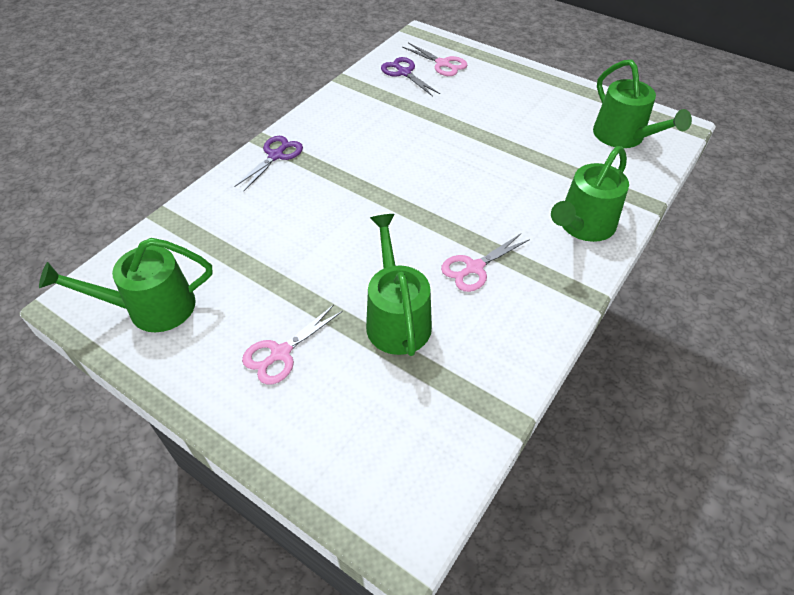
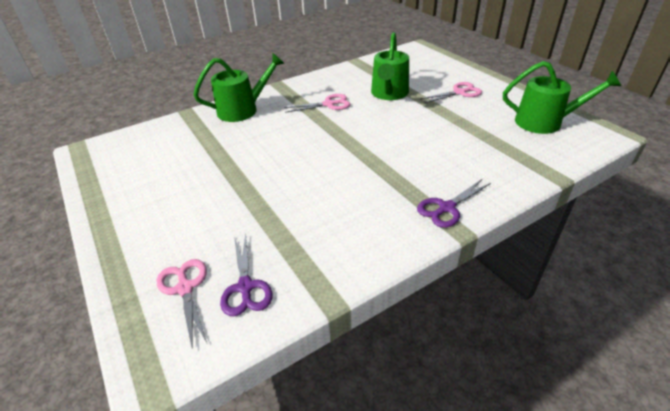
camera: 155 degrees left, 10 degrees down
(623, 137) = (134, 153): green watering can -> none

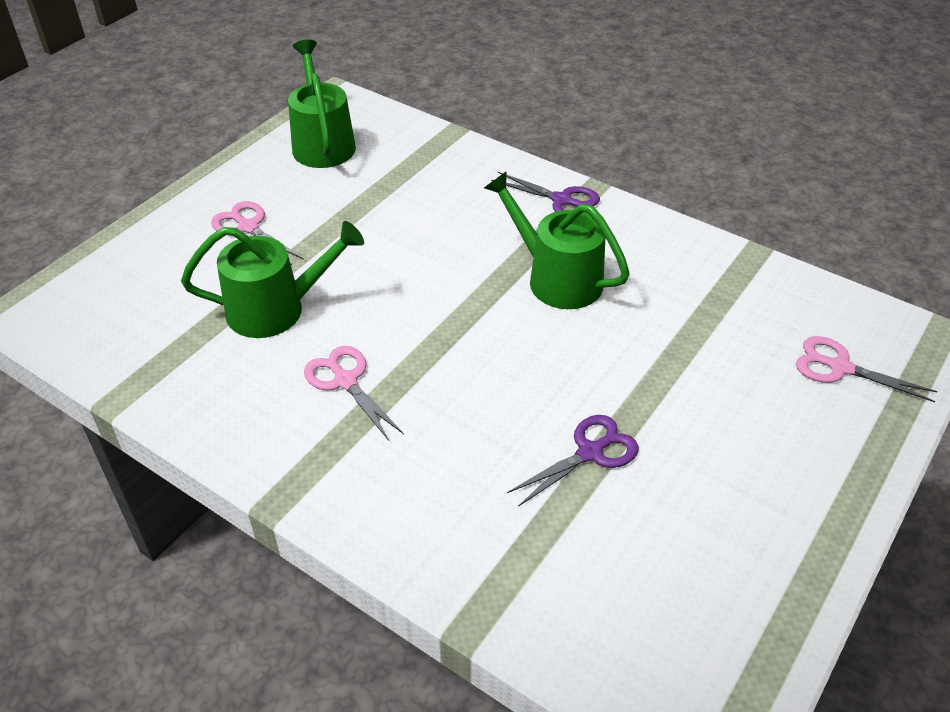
camera: 115 degrees left, 5 degrees up
(185, 288) = (839, 367): pink scissors -> pink scissors turned 75 degrees clockwise
(242, 110) = (418, 515): green watering can -> green watering can (557, 278)
(245, 287) = (795, 318): purple scissors -> purple scissors (590, 452)

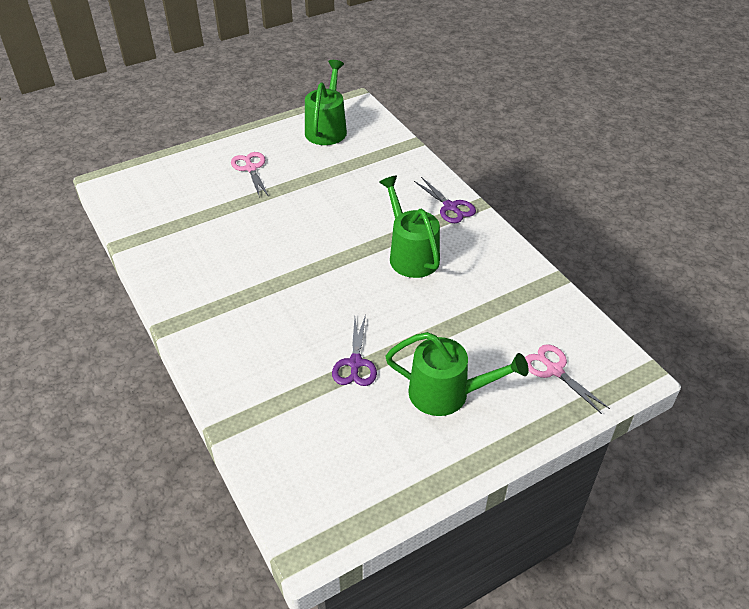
camera: 25 degrees right, 0 degrees up
(276, 309) = (234, 221): green watering can -> green watering can (446, 393)
(345, 381) = (245, 274): pink scissors -> none
(590, 452) = (355, 363): purple scissors -> purple scissors turned 105 degrees clockwise

